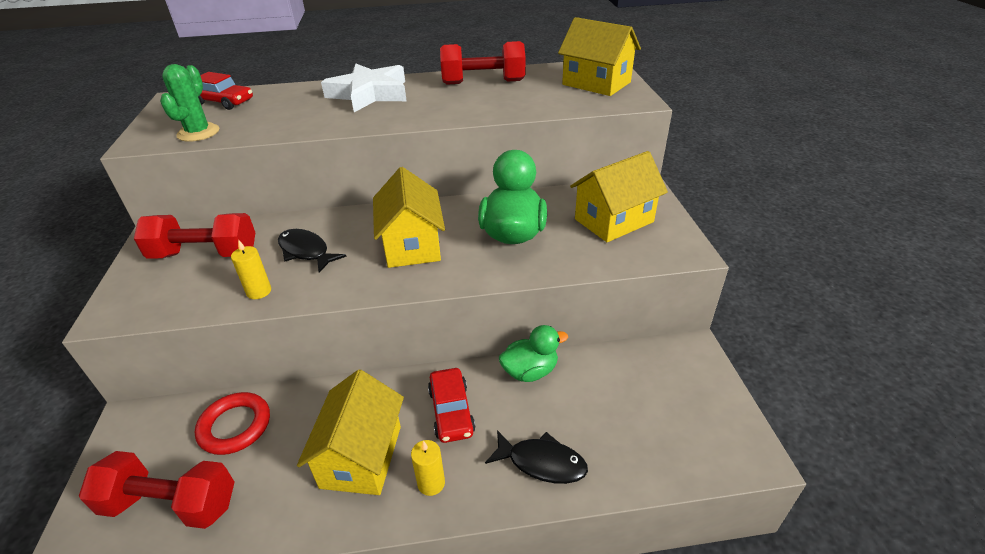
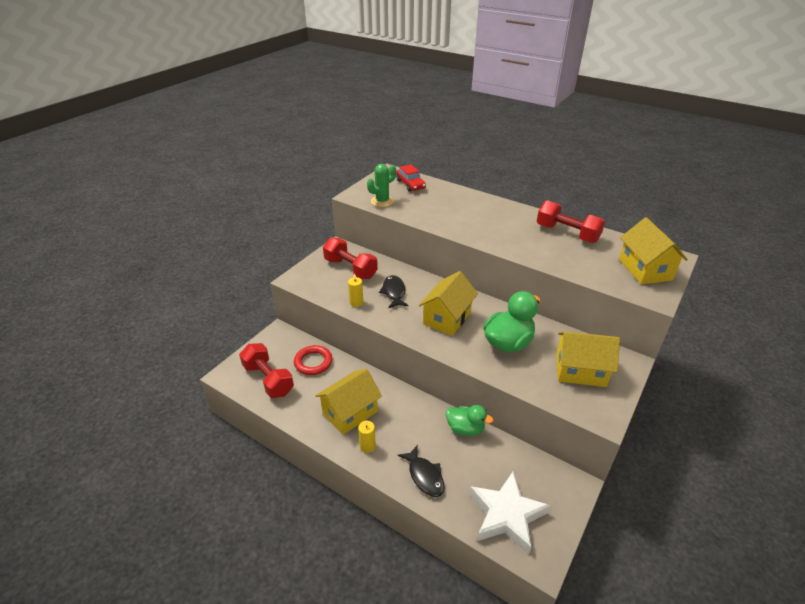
camera: 40 degrees right, 0 degrees up
(369, 94) = (489, 212): white star -> white star (506, 515)
(451, 411) = (406, 420): red car -> none

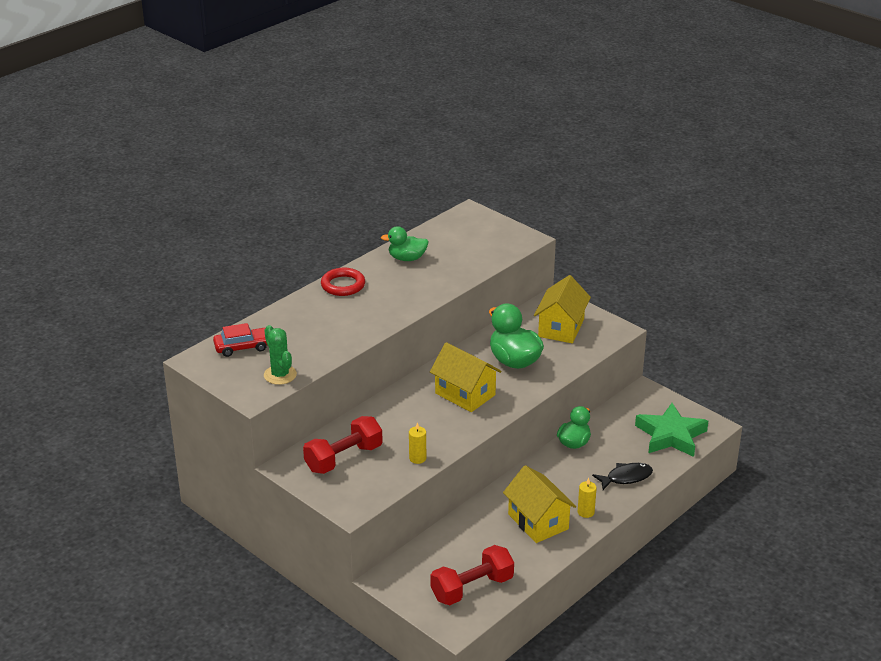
camera: 80 degrees left, 5 degrees down
(313, 362) = (451, 548): red ring -> red ring (343, 285)
(394, 292) = (406, 427): black fish -> none
(506, 515) = (671, 435): white star -> green star
(567, 233) = (407, 258): red dumbbell -> green duck
(645, 269) = (484, 232): yellow house -> none

